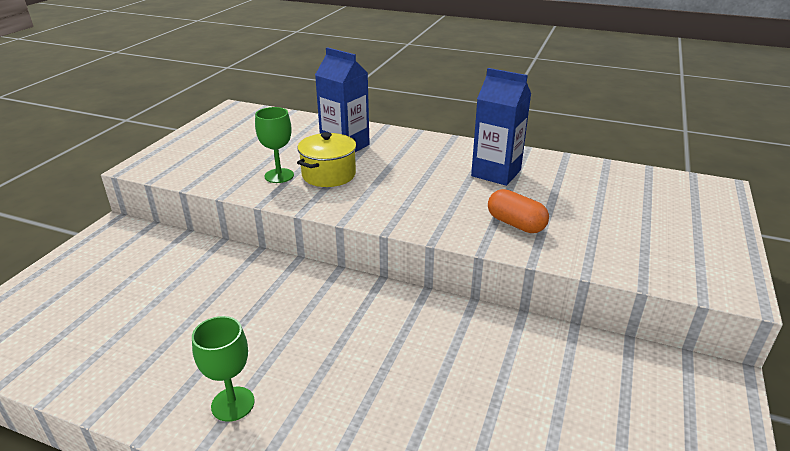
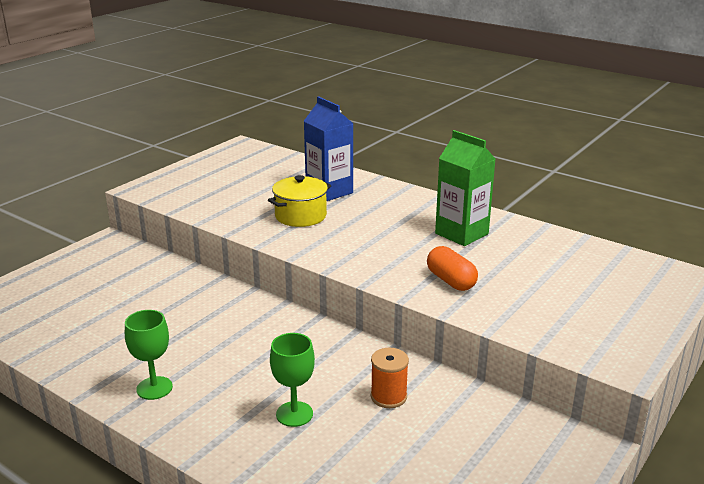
camera: 15 degrees right, 5 degrees down
(279, 176) = (255, 211): green goblet -> green goblet (294, 414)
(496, 173) = (461, 234): blue carton -> green carton
(498, 362) = (388, 396): none -> orange spool

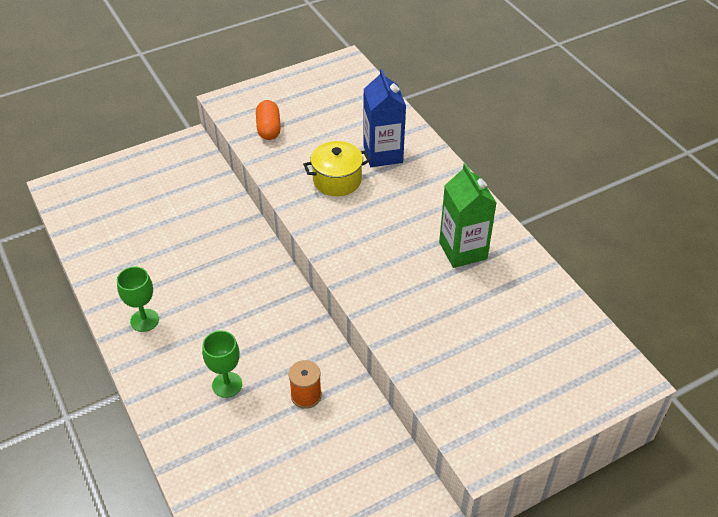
camera: 25 degrees right, 20 degrees up
(451, 281) = (410, 307): orange capsule -> orange capsule (269, 129)

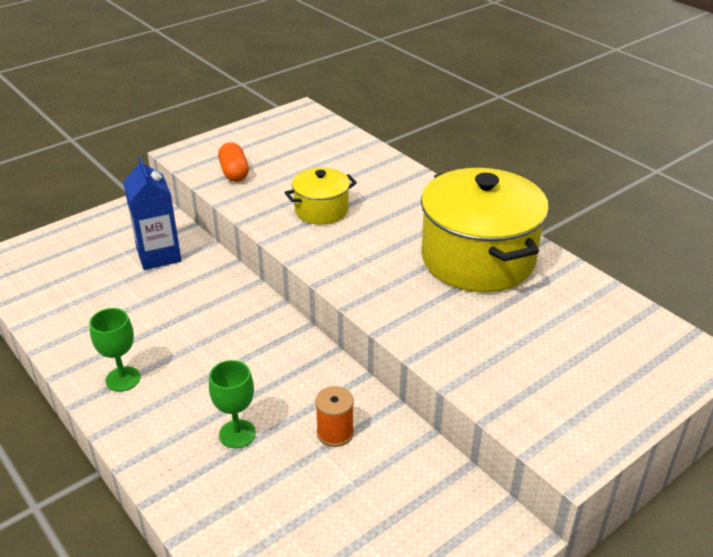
camera: 10 degrees left, 10 degrees down
(383, 154) = (364, 183): blue carton -> blue carton (159, 255)
(463, 250) = (478, 259): green carton -> yellow pot

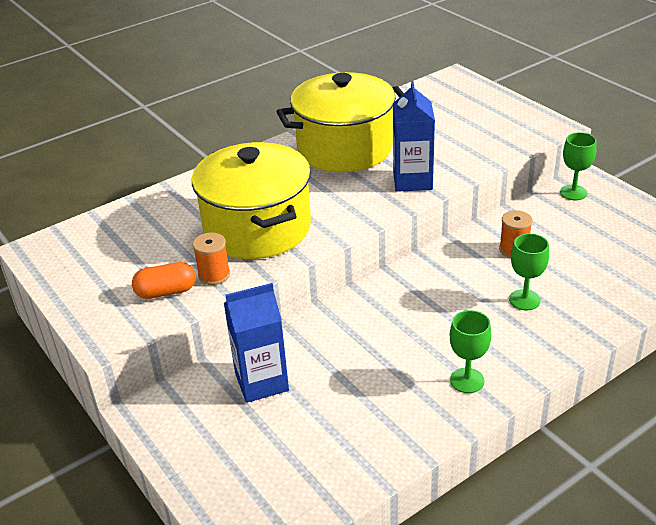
camera: 85 degrees left, 0 degrees up
(252, 193) = (214, 275): none -> orange spool
(321, 210) = (257, 228): yellow pot -> yellow pot, size x1.96
(410, 310) = (412, 180): none -> blue carton
(471, 512) = (573, 192): none -> green goblet

